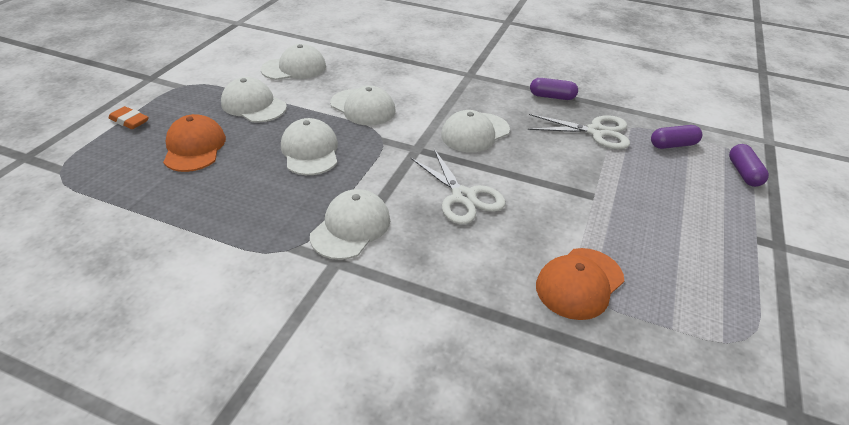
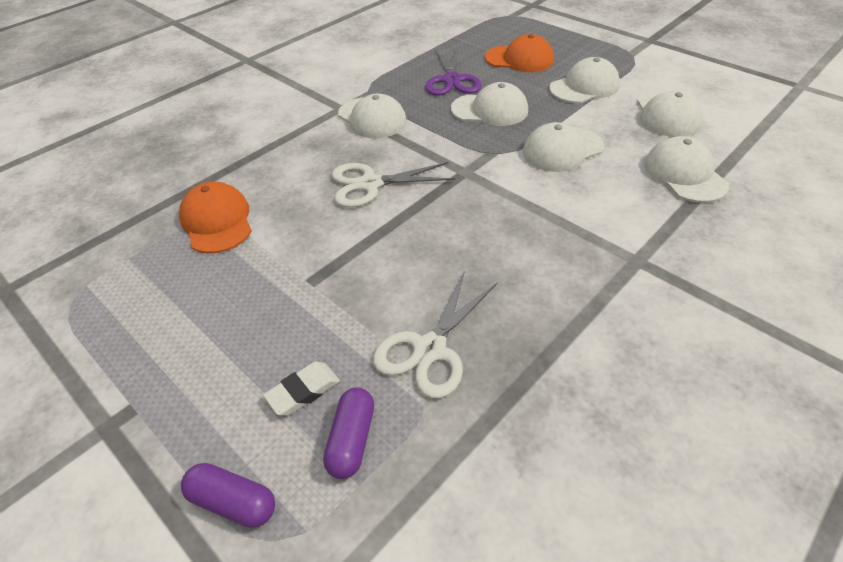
camera: 115 degrees right, 5 degrees up
(129, 121) = (571, 34): orange eraser -> none
(251, 186) = (452, 80): none -> purple scissors
(475, 133) = (477, 222): white cap -> white cap (684, 174)
(552, 97) = (547, 337): purple capsule -> none
(668, 170) = (303, 391): none -> white eraser

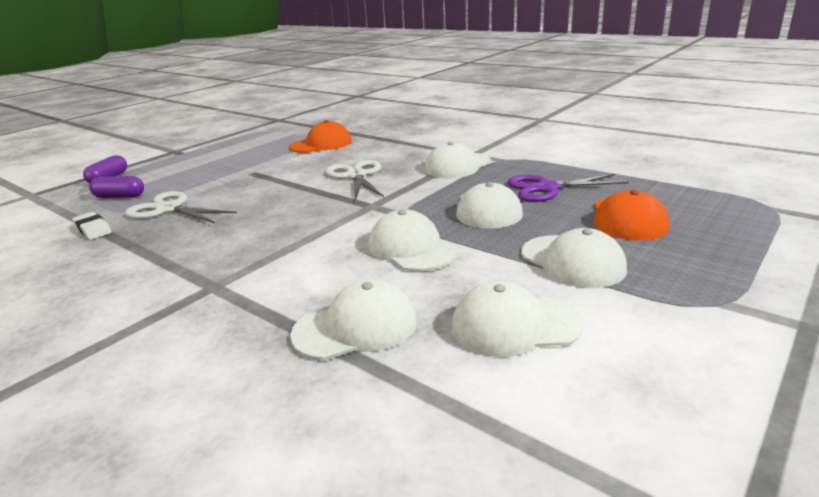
camera: 85 degrees right, 20 degrees down
(303, 391) = (163, 182): white eraser -> white eraser (93, 229)

